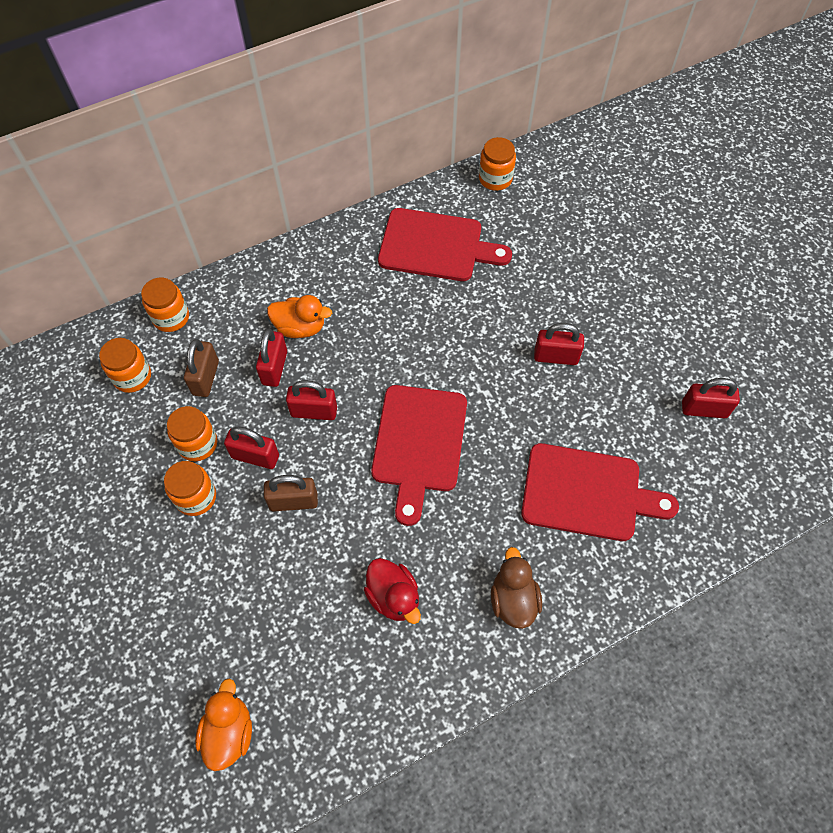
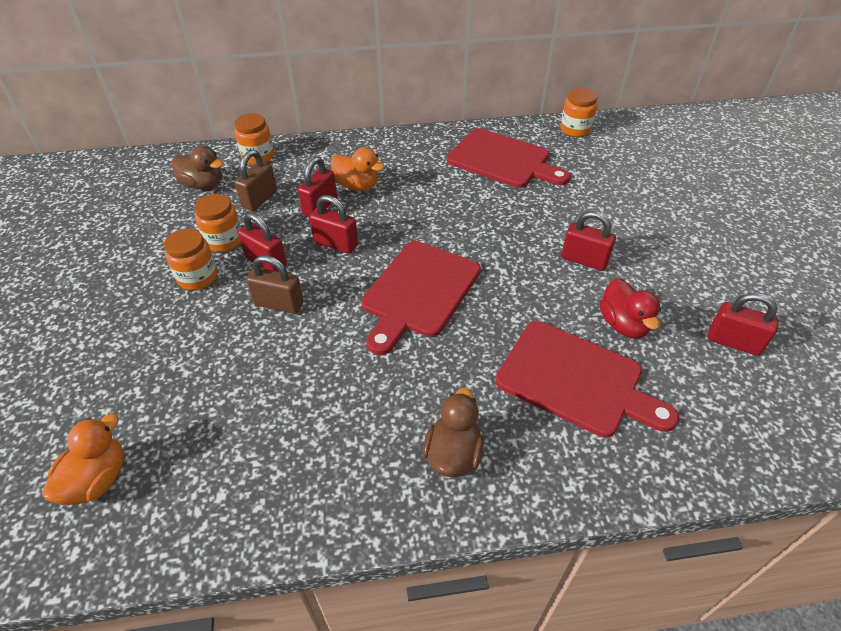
camera: 20 degrees right, 15 degrees down
(132, 376) = (203, 185): orange jar -> brown duck
(393, 597) = (328, 411): red duck -> red duck (623, 324)

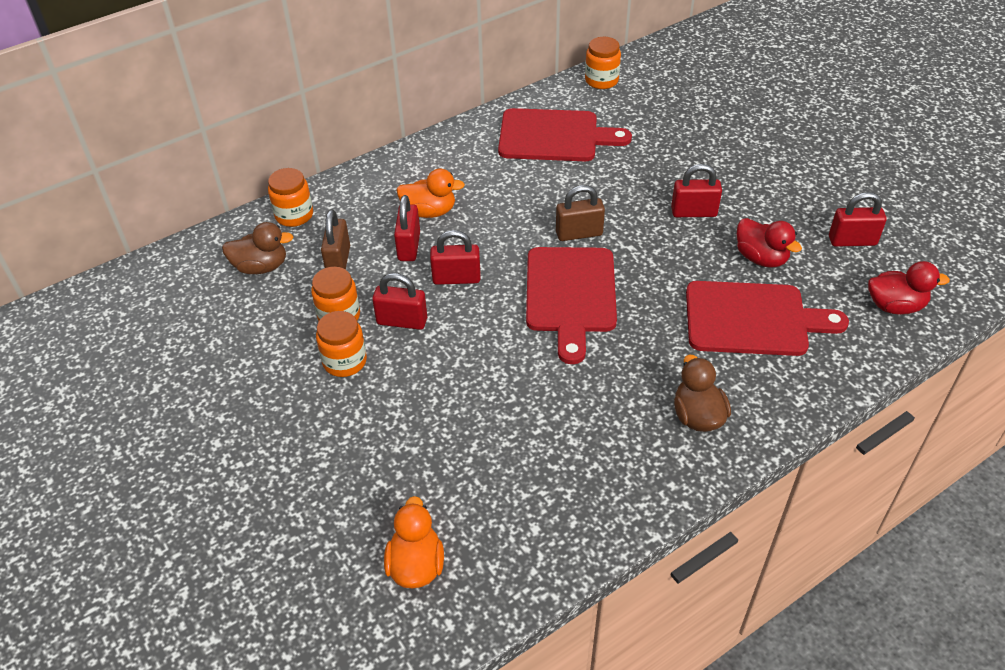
camera: 25 degrees left, 0 degrees up
(279, 304) = (449, 355): brown padlock -> brown padlock (579, 233)
(743, 427) = (895, 306): none -> red duck

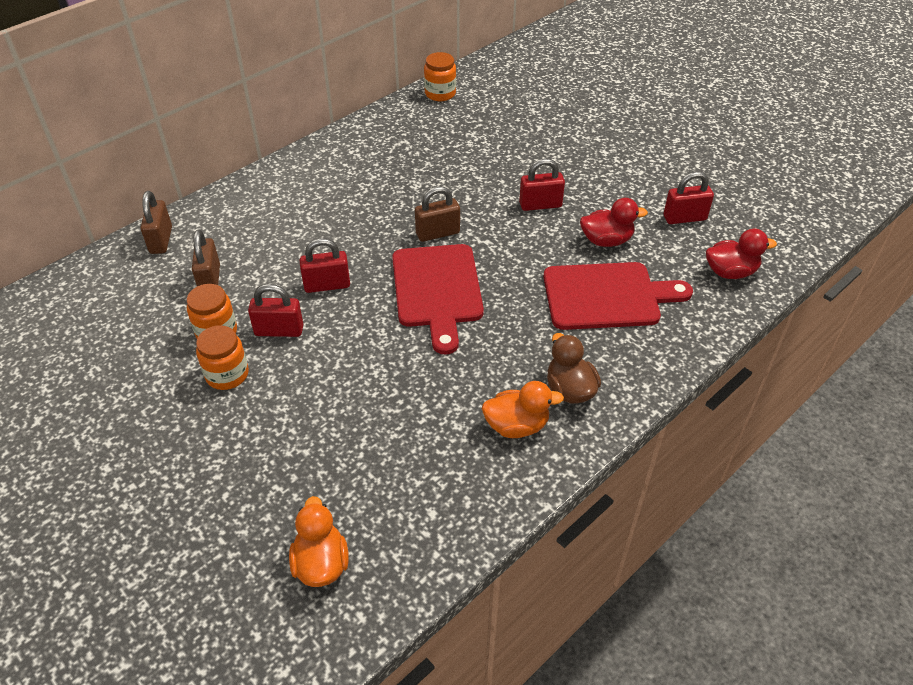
camera: 10 degrees left, 0 degrees up
(261, 267) = (133, 292): brown duck -> none
(294, 215) = (161, 240): orange jar -> brown padlock
(409, 246) = (277, 259): red padlock -> none
(429, 211) = (293, 225): orange duck -> orange duck (517, 426)
(554, 136) = (403, 147): red cutting board -> none
(761, 258) = (606, 240): red duck -> red duck turned 45 degrees counterclockwise

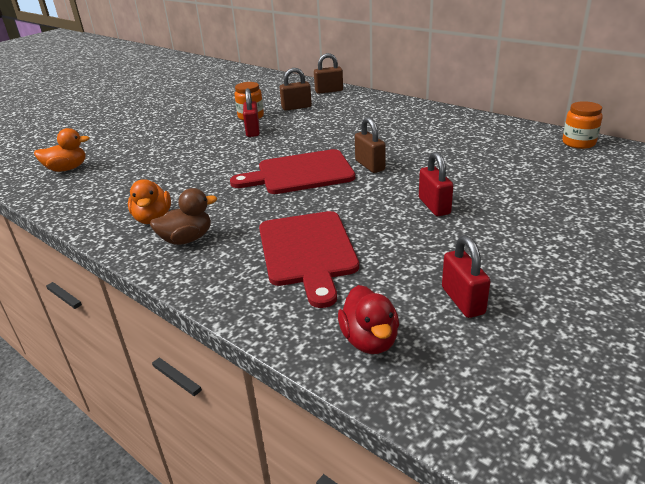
camera: 85 degrees right, 15 degrees down
(227, 374) = (215, 124): orange jar -> none
(327, 285) = (298, 137): red padlock -> none
(606, 240) = (394, 247): red duck -> none

